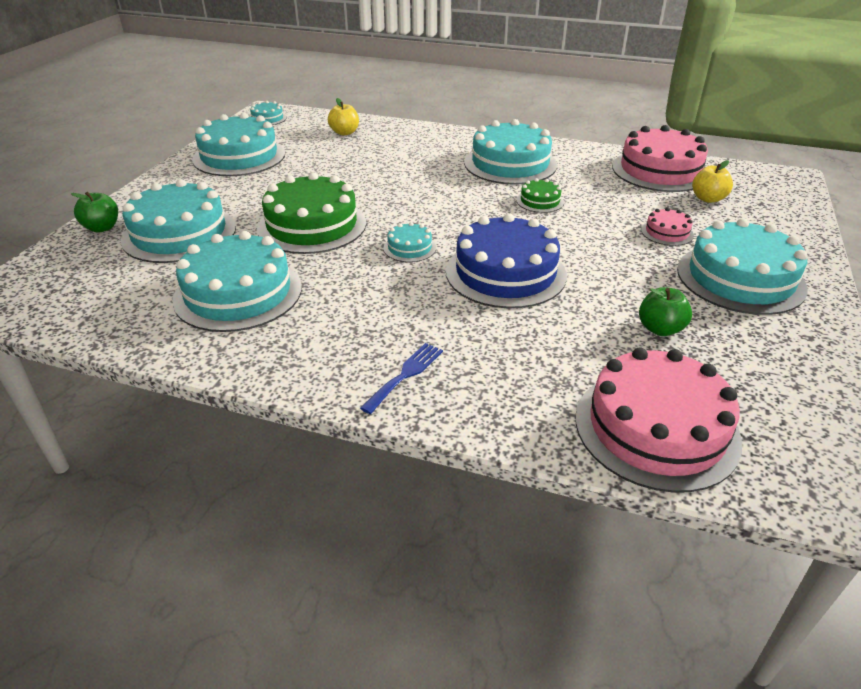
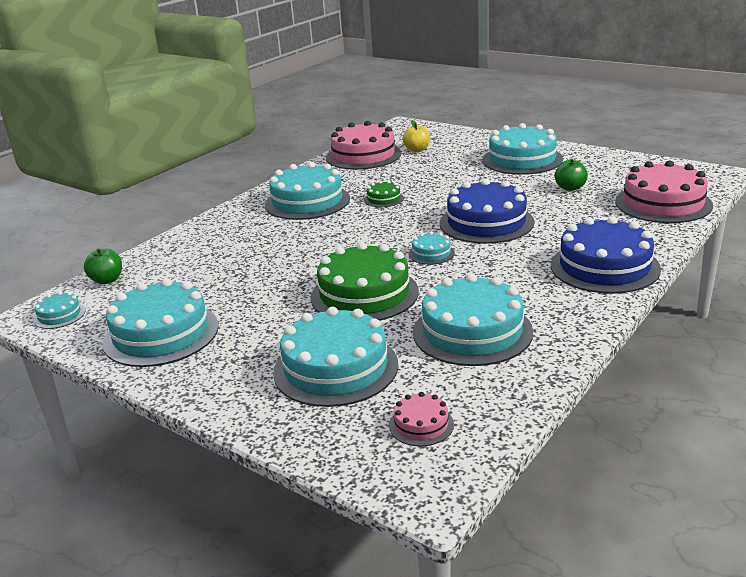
camera: 70 degrees left, 10 degrees down
(102, 228) = (288, 423): green apple -> green apple (107, 280)
(344, 133) = (158, 269): yellow apple -> none
(405, 375) = (604, 267): blue fork -> blue cake
(667, 232) = (456, 168): pink cake -> pink cake (421, 425)

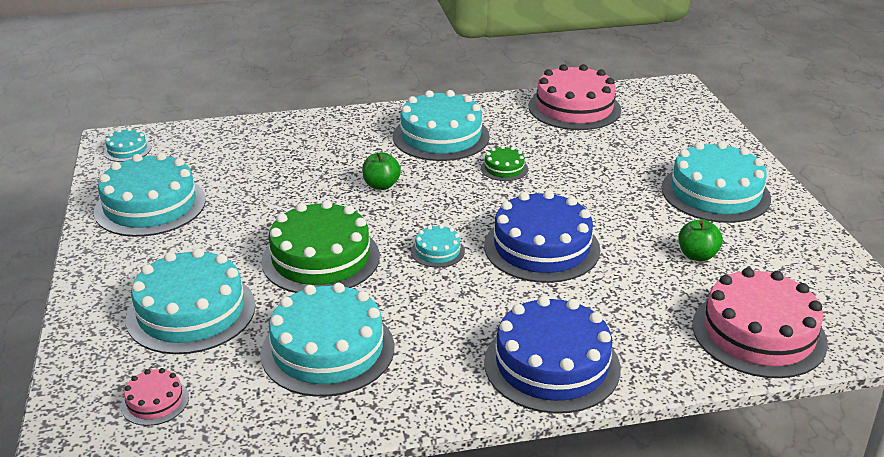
camera: 40 degrees right, 5 degrees up
(107, 280) = (196, 135): green apple -> green apple (381, 185)
(417, 150) = (634, 126): yellow apple -> none

